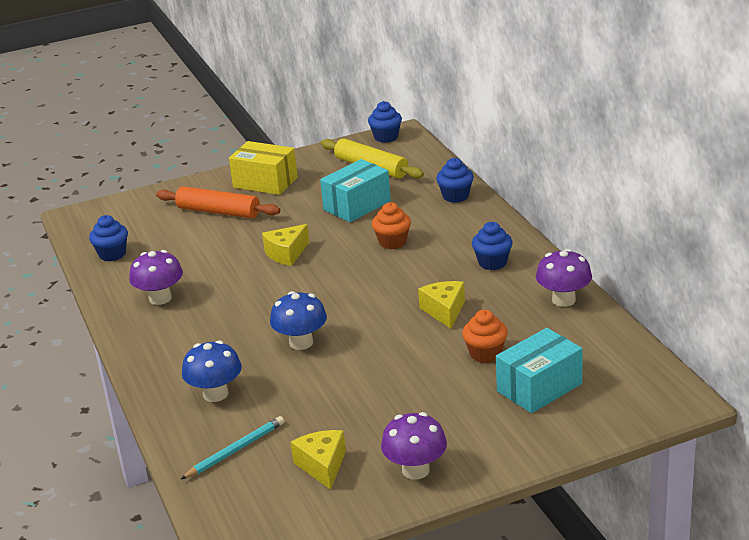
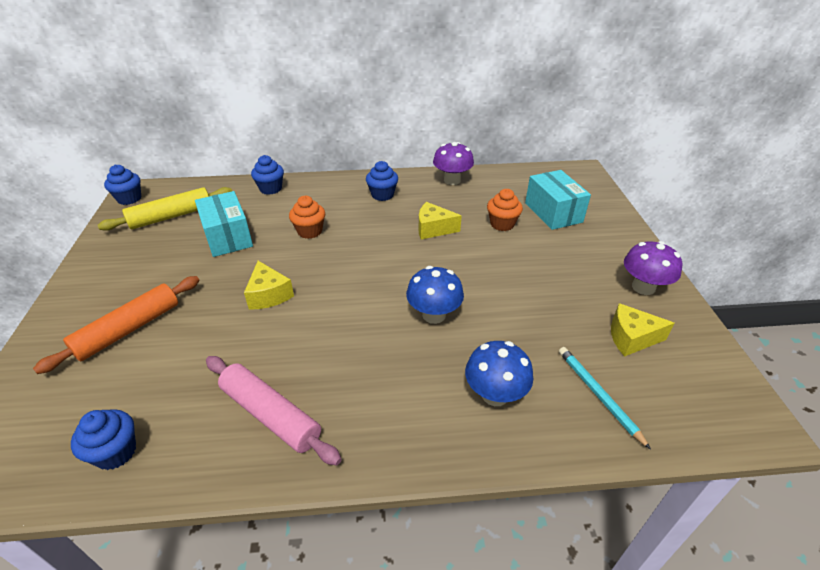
camera: 75 degrees left, 10 degrees up
(160, 298) = (271, 414): purple mushroom -> pink rolling pin
(265, 182) = (111, 283): yellow box -> none

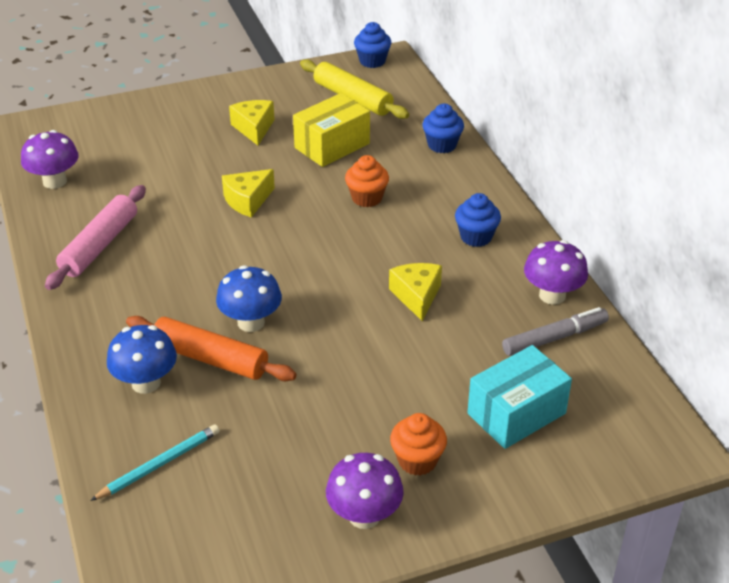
camera: 75 degrees right, 0 degrees up
(116, 452) = (55, 181): blue cupcake -> purple mushroom
(128, 329) = (179, 138): orange rolling pin -> orange rolling pin (210, 358)
(228, 237) = (332, 146): turquoise box -> yellow box
(490, 187) = (554, 338): none -> grey marker
(502, 224) = (458, 360): orange cupcake -> orange cupcake (417, 460)
(631, 338) = (257, 497): yellow cheese -> yellow cheese (254, 128)

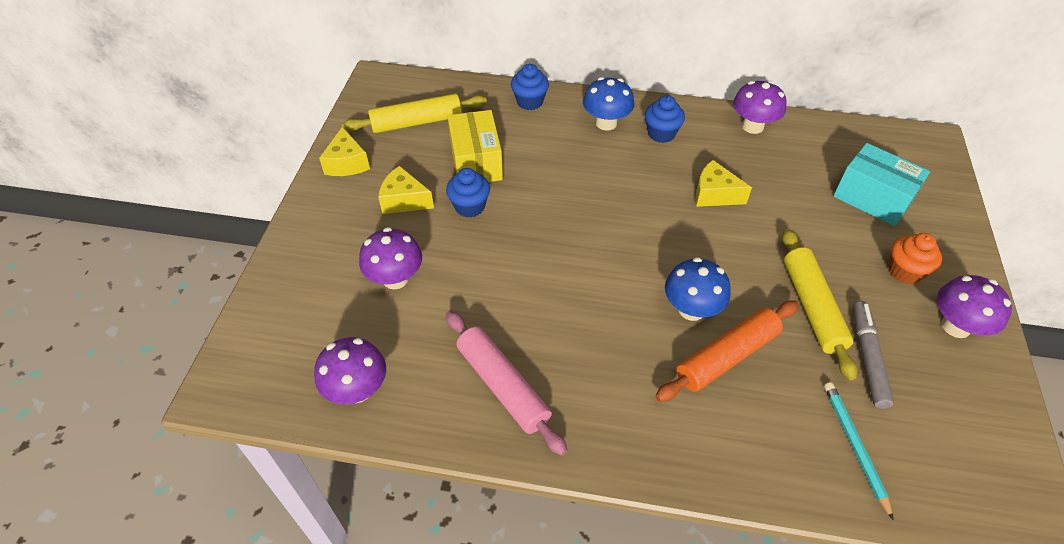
camera: 60 degrees left, 10 degrees up
(146, 383) = (738, 418): blue mushroom -> blue mushroom (606, 123)
(168, 157) = (395, 279): none -> purple mushroom
(247, 201) = (514, 247): yellow cheese -> yellow cheese (347, 163)
(312, 400) = (812, 307): none -> yellow rolling pin
(367, 198) = (568, 171): orange cupcake -> none
(372, 61) = (372, 89): blue cupcake -> blue cupcake (469, 206)
(516, 413) = (872, 198): turquoise box -> turquoise box turned 45 degrees counterclockwise
(554, 338) = (800, 145): grey marker -> grey marker (868, 357)

